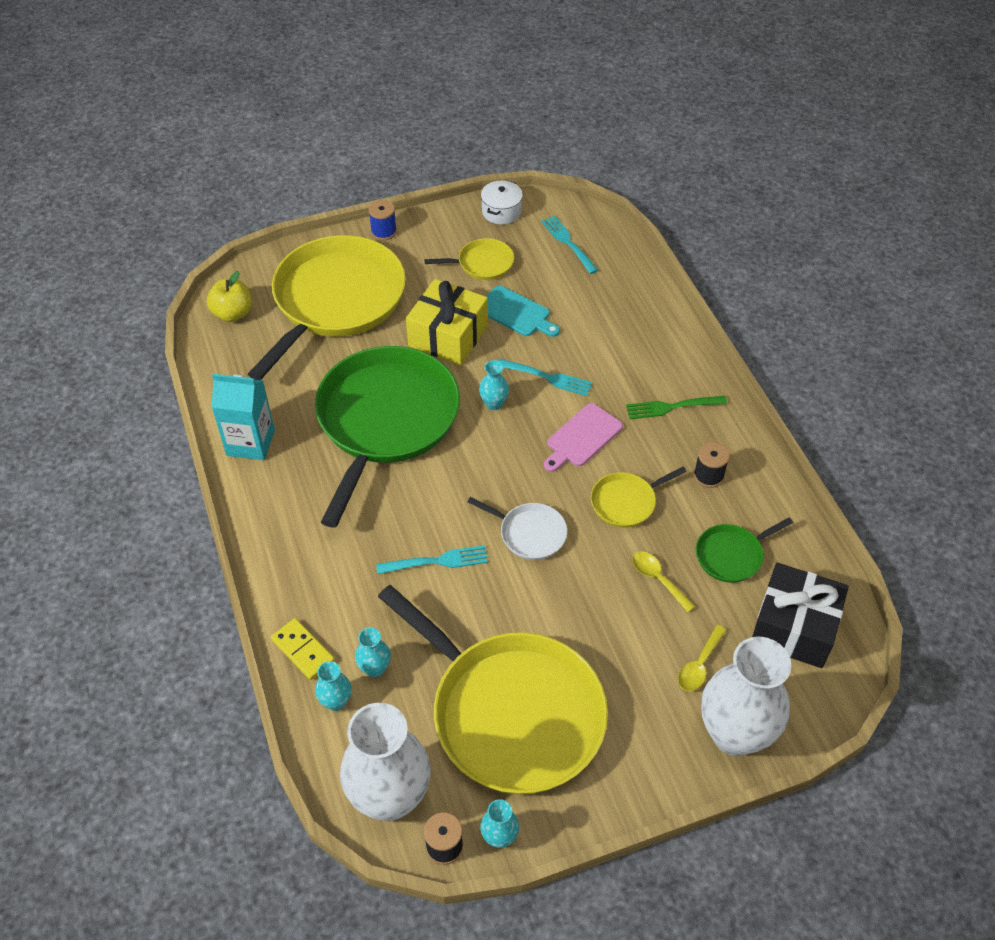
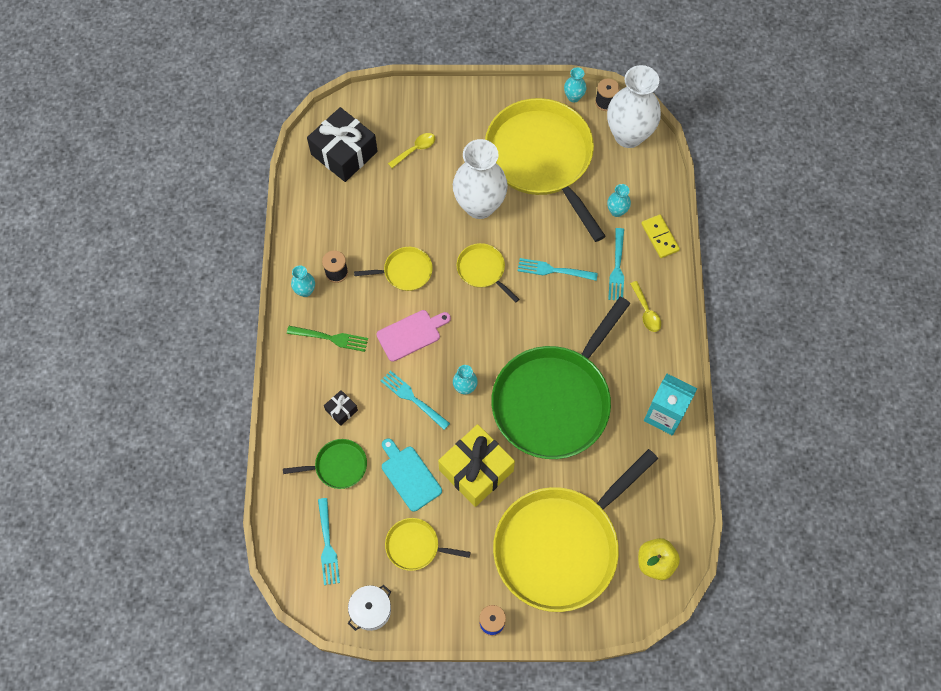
camera: 160 degrees left, 15 degrees up
(336, 701) = (646, 198): turquoise vase -> turquoise vase (305, 291)
(353, 591) = (617, 267): none -> turquoise fork
(529, 533) = (482, 270): white pan -> yellow pan
(618, 346) = (341, 410): none -> black gift
(658, 579) = (412, 210): yellow spoon -> yellow spoon (646, 311)
(731, 555) = (355, 210): green pan -> green pan (338, 466)
(734, 734) = (416, 106): white vase -> white vase (479, 206)

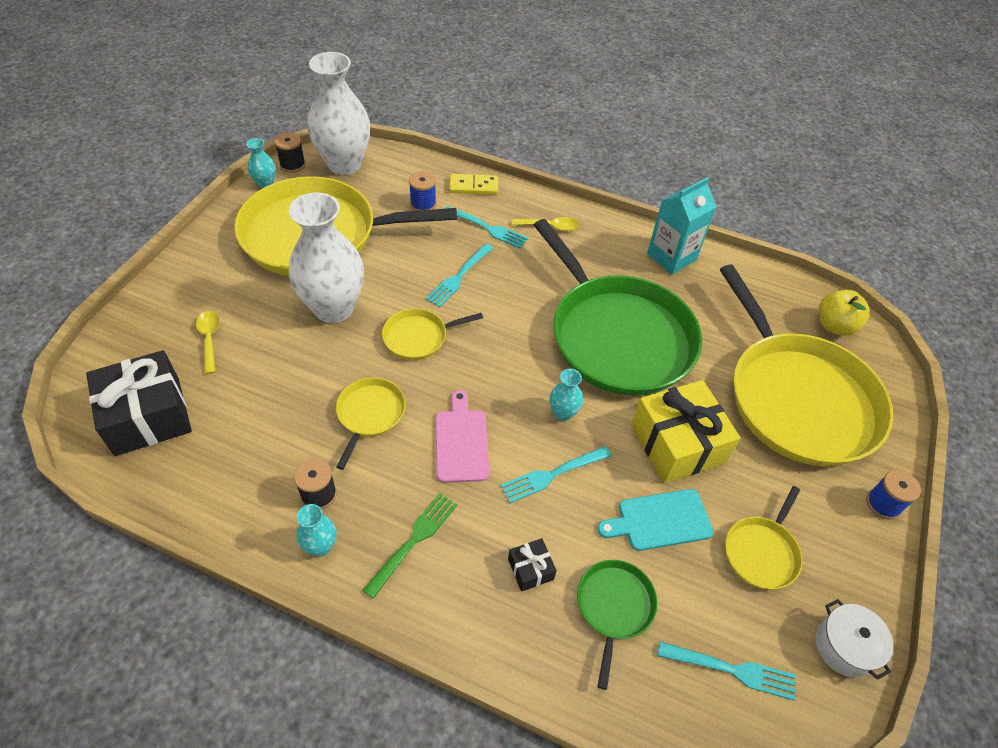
camera: 70 degrees left, 15 degrees down
(616, 211) = (423, 204): turquoise vase -> blue spool

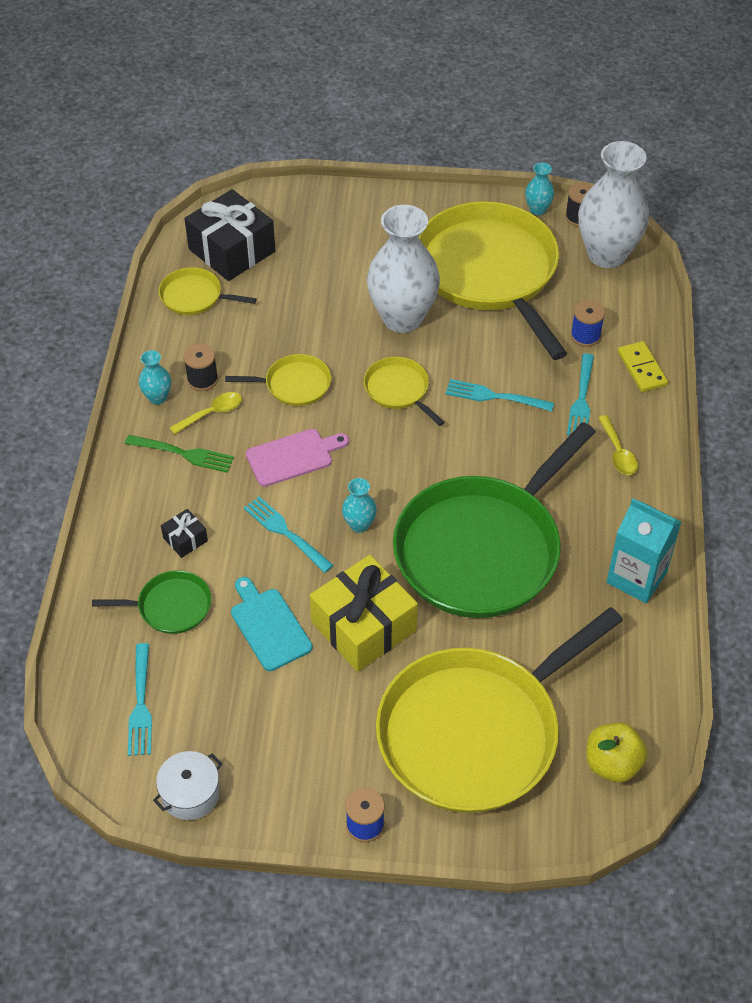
camera: 75 degrees right, 0 degrees up
(209, 339) = (325, 252): yellow spoon -> yellow spoon (212, 413)
(762, 552) = (265, 715): yellow pan -> yellow pan (194, 296)

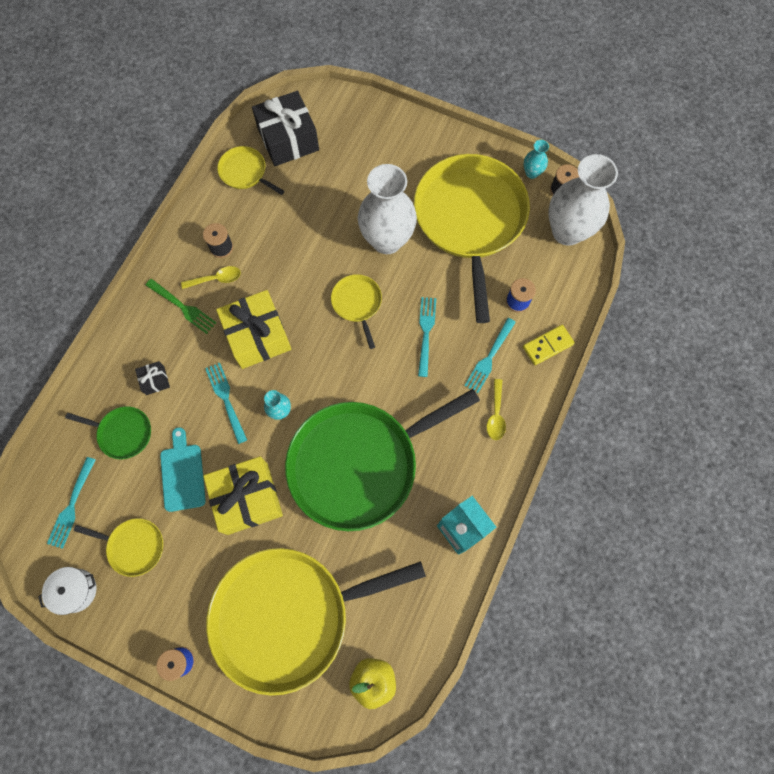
camera: 20 degrees right, 20 degrees up
(157, 397) = (184, 252): turquoise vase -> none
(293, 456) = (258, 336): pink cutting board -> yellow gift
(294, 384) = (284, 273): yellow pan -> yellow pan (134, 546)
(495, 396) = (426, 333): turquoise fork -> turquoise fork turned 60 degrees clockwise
(641, 369) = (547, 345): yellow domino -> yellow domino turned 60 degrees clockwise

